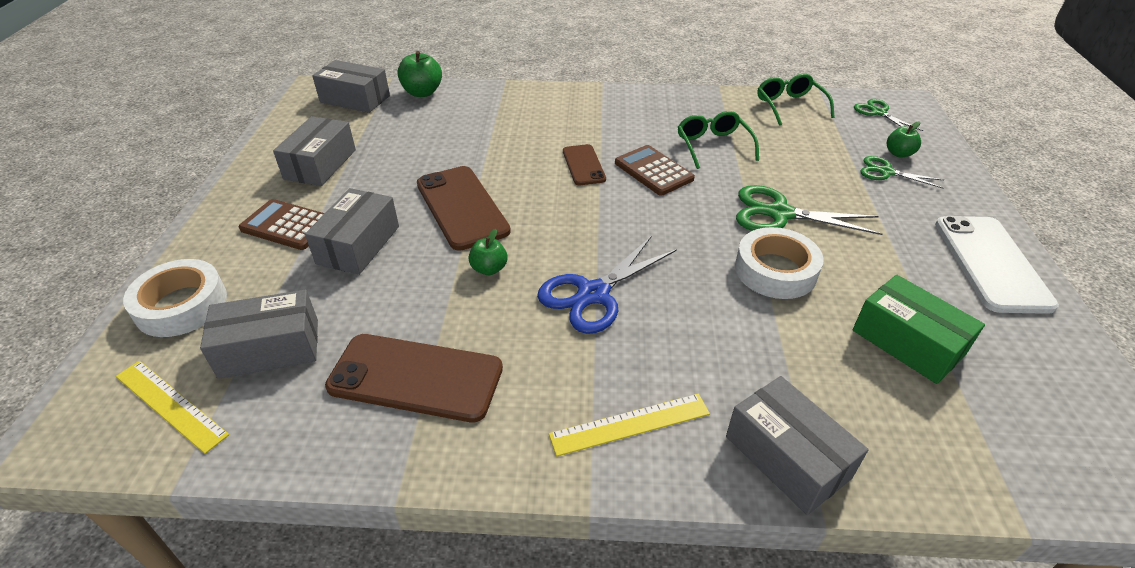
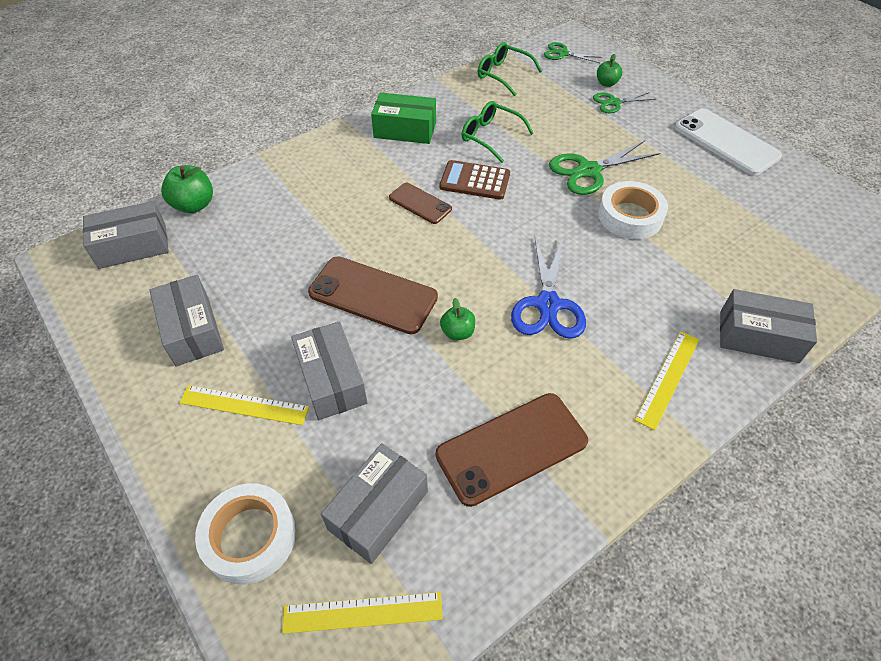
camera: 40 degrees left, 10 degrees up
(287, 225) = (244, 405): brown calculator -> yellow ruler
(907, 342) = (739, 222): green box -> green box (405, 130)

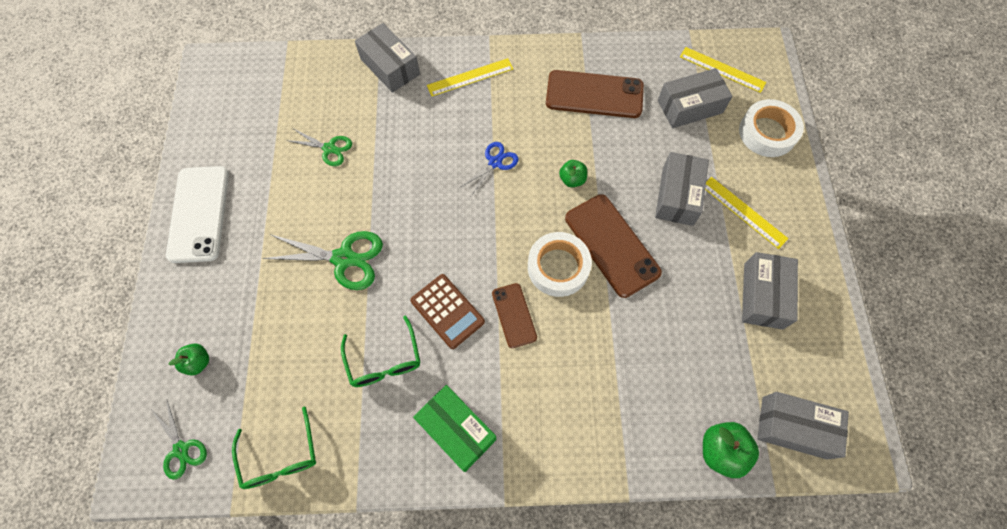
camera: 145 degrees left, 15 degrees up
(548, 305) = (495, 162): blue scissors -> blue scissors, size x0.60
(614, 103) = (226, 328): green scissors -> green scissors (329, 148)
(630, 216) = (363, 194): white tape -> white tape (558, 267)

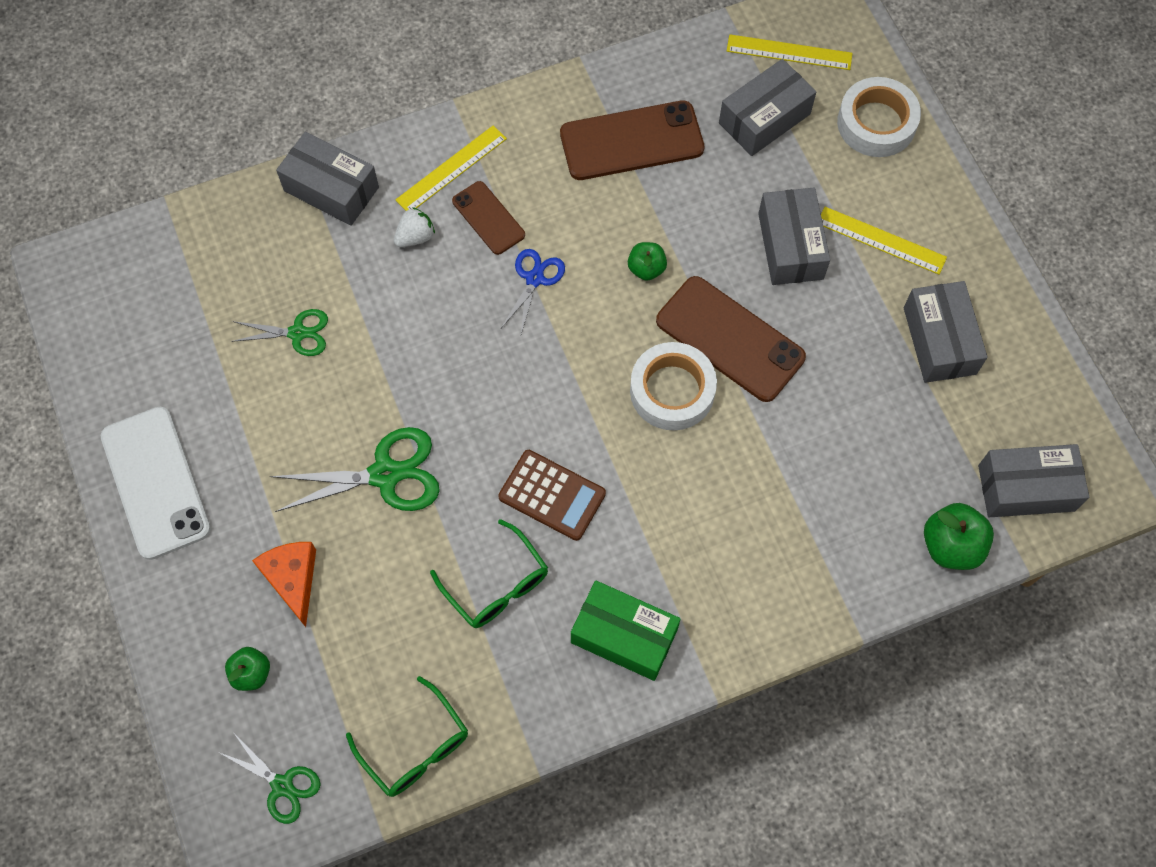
camera: 20 degrees left, 0 degrees up
(253, 307) = (292, 579): none -> orange cheese
(429, 112) = (415, 237): none -> white strawberry
(514, 315) = (639, 471): brown phone -> brown phone (488, 218)

